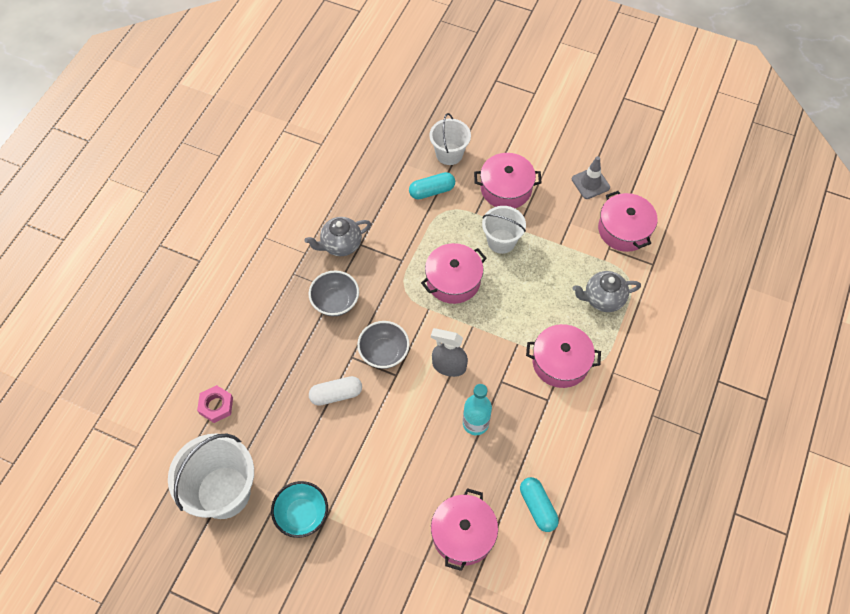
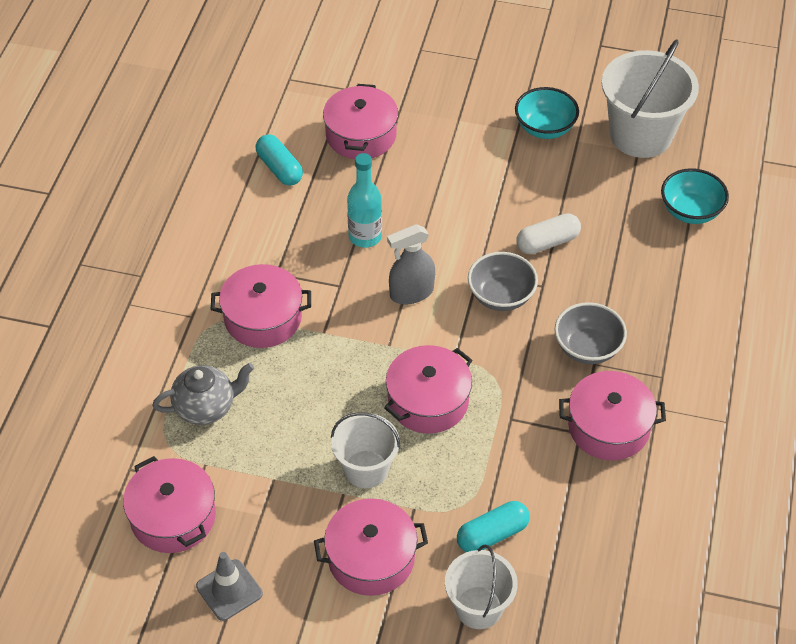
camera: 170 degrees right, 10 degrees down
(216, 405) = (690, 211): pink nut -> turquoise bowl
(340, 245) = (608, 427): grey teapot -> pink pot
(449, 366) = (411, 293): grey spray bottle -> grey spray bottle turned 150 degrees clockwise

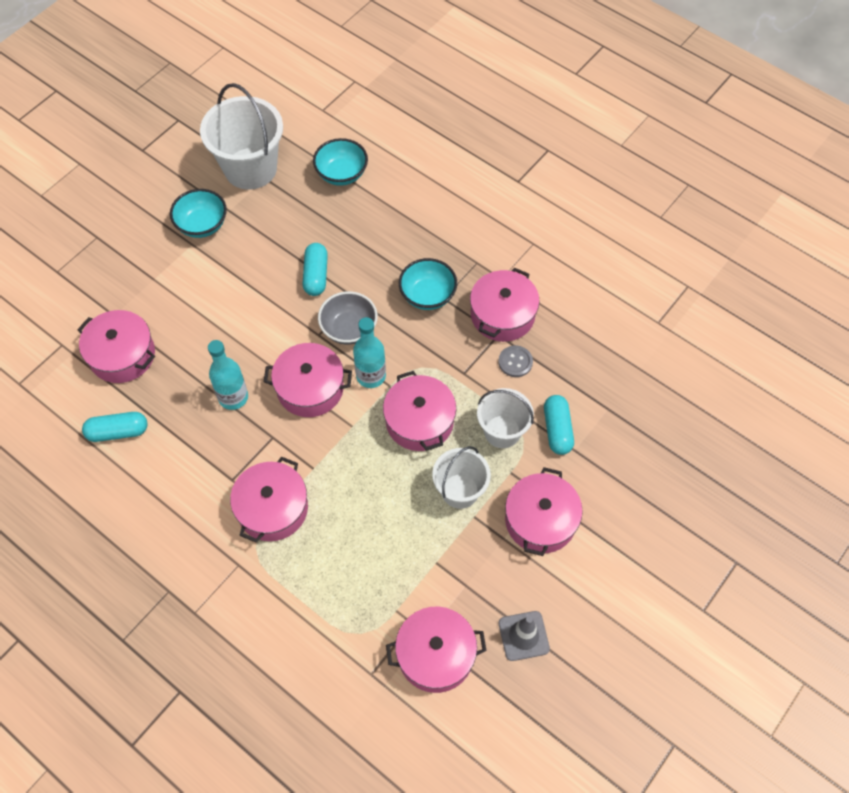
camera: 65 degrees left, 10 degrees up
(206, 407) = (340, 588): grey teapot -> none
(411, 293) = (310, 388): grey spray bottle -> pink pot
(456, 337) = (371, 376): none -> turquoise bottle
(478, 607) = (613, 465): white bucket -> white bucket (502, 431)
(547, 242) = (316, 275): white capsule -> turquoise capsule
(555, 462) = (515, 362): none -> grey button
(587, 348) = (427, 295): grey bowl -> turquoise bowl

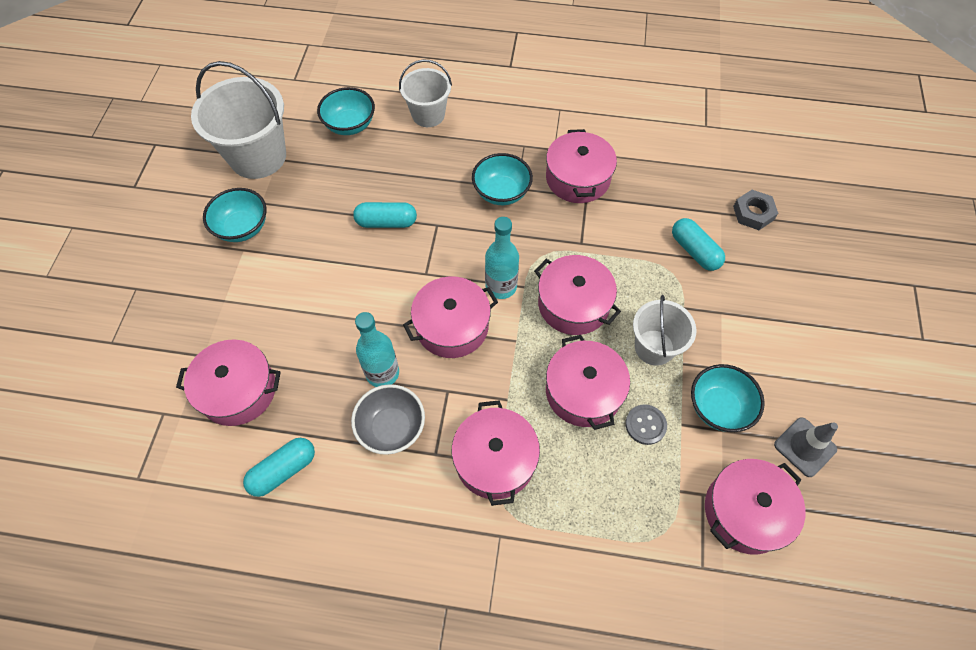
camera: 30 degrees left, 0 degrees up
(316, 275) = (386, 222): turquoise capsule -> turquoise capsule turned 60 degrees counterclockwise
(349, 329) = (451, 255): grey bowl -> grey bowl (391, 428)
(476, 566) = (718, 407): none -> turquoise bowl
(502, 431) = (651, 276): white bucket -> white bucket (428, 115)
(515, 362) = (617, 212): grey button -> grey button (645, 425)
(540, 520) = (740, 335): pink pot -> pink pot (583, 391)
(637, 423) = (753, 213): none -> grey nut

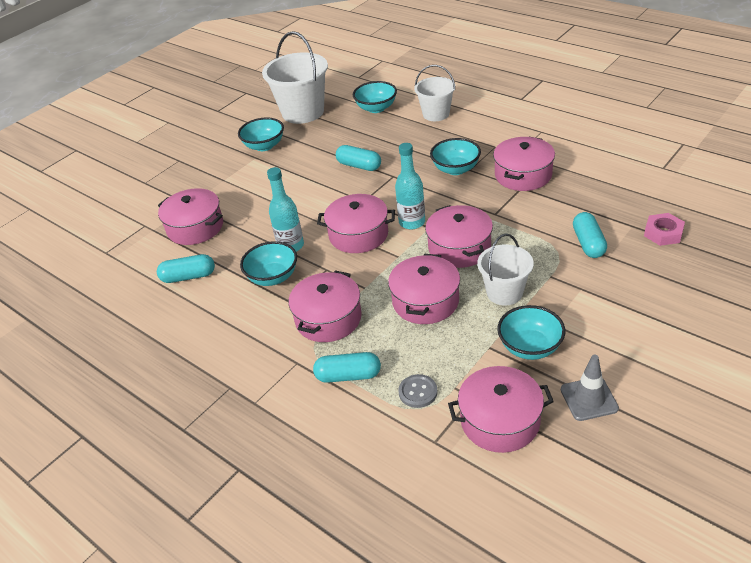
camera: 35 degrees right, 20 degrees down
(391, 428) = (273, 277): grey bowl -> turquoise bowl
(566, 527) = (348, 375): none -> turquoise capsule
(645, 425) = (459, 337): grey button -> grey button (418, 392)
(753, 213) = (663, 233): grey nut -> pink nut

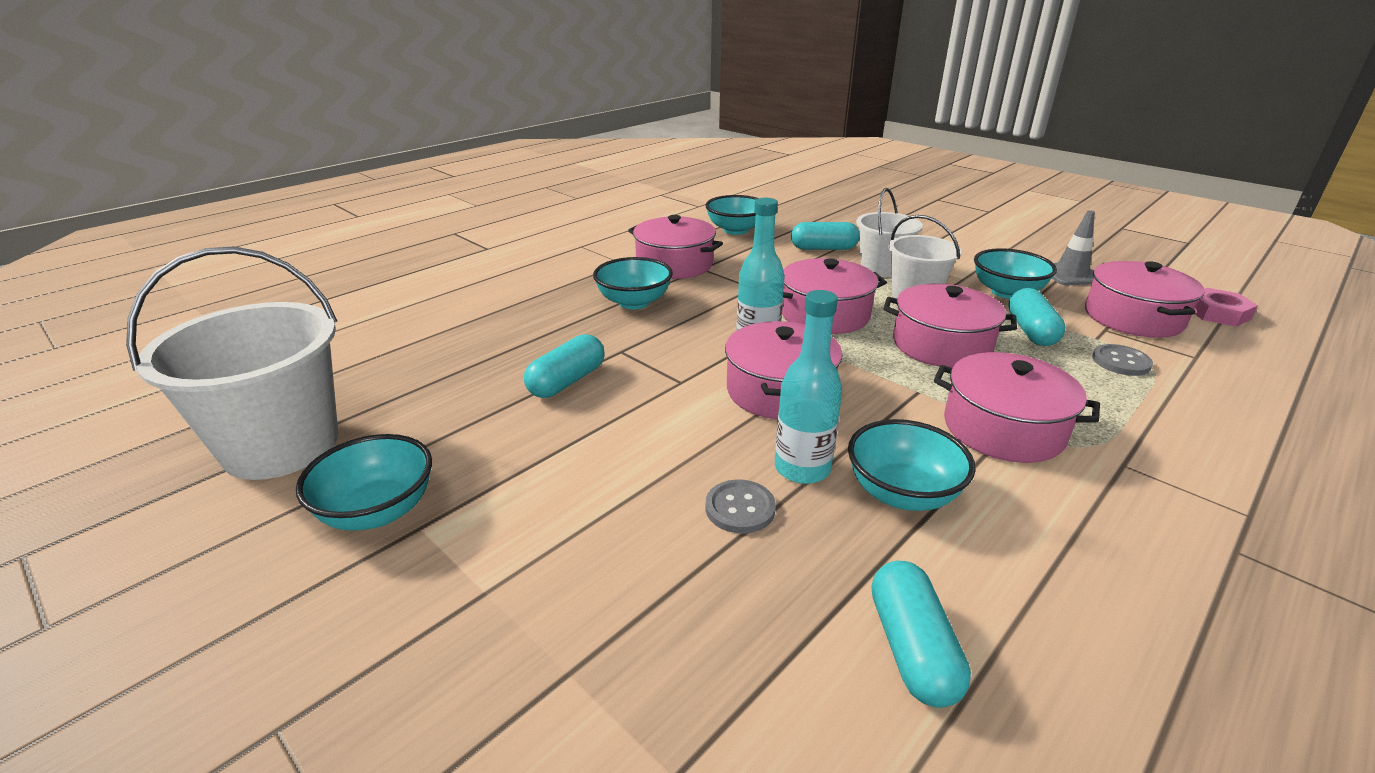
camera: 90 degrees left, 10 degrees down
(195, 227) = (695, 647): pink pot -> none
(264, 230) = (740, 508): none -> grey button
(348, 375) = (1123, 414): turquoise capsule -> turquoise capsule (1030, 331)
(376, 108) = (379, 354): turquoise bowl -> turquoise bowl (736, 230)
(436, 114) = (463, 304): white bucket -> white bucket (882, 268)
(663, 233) = (811, 219): pink nut -> pink nut (1217, 313)

